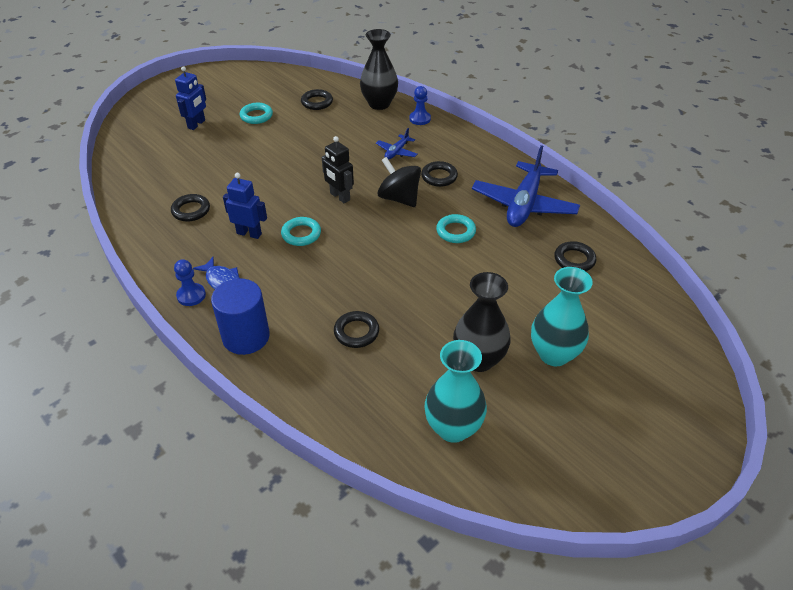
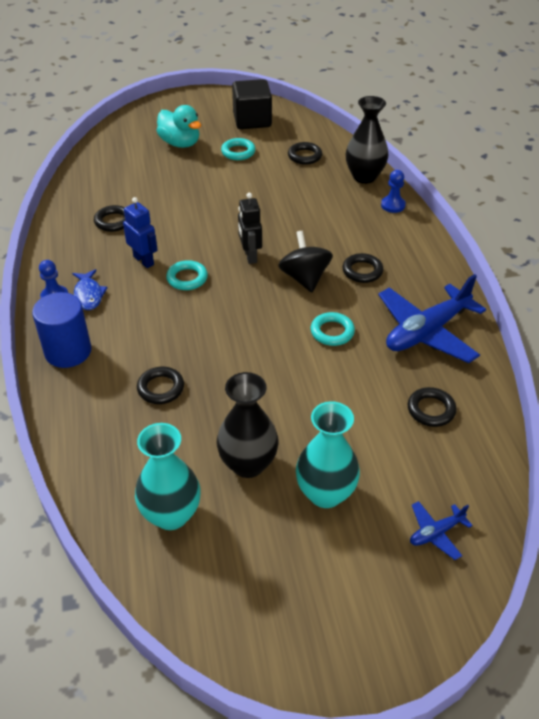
camera: 30 degrees right, 0 degrees up
(196, 124) = (180, 143): blue robot -> turquoise duck
(246, 86) = (252, 120): none -> black cube
(397, 152) = (341, 231): blue plane -> blue plane (436, 533)

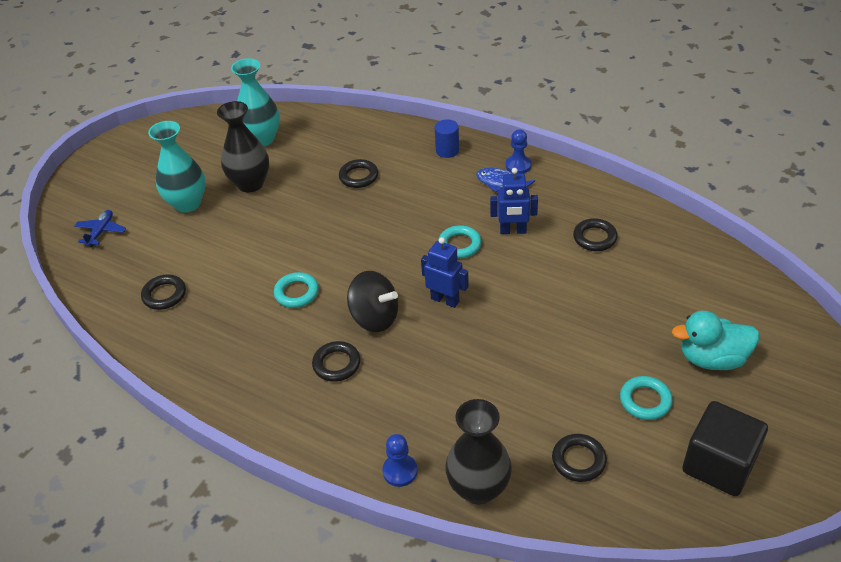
camera: 135 degrees right, 0 degrees up
(68, 351) = (447, 150): blue cylinder -> blue cylinder, size x0.59
(250, 256) = (445, 300): black robot -> blue robot
(427, 332) = (222, 351): blue plane -> none

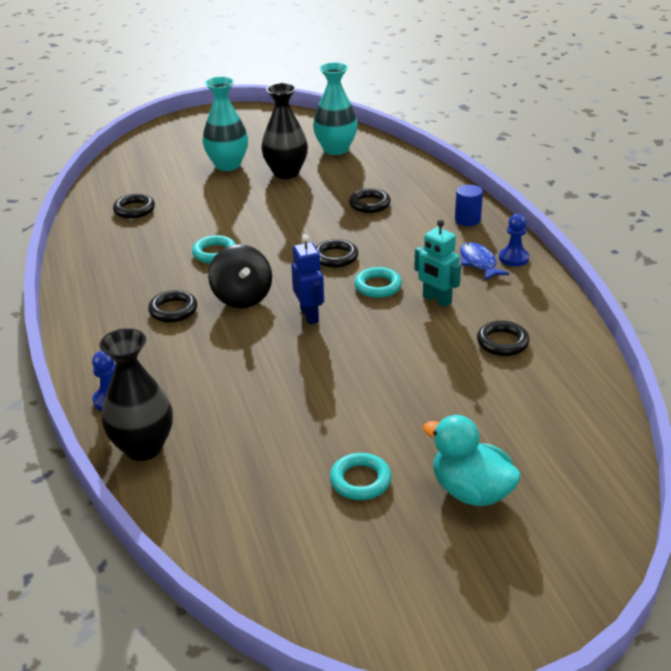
camera: 40 degrees right, 10 degrees down
(101, 232) = (153, 156): blue plane -> none
(513, 231) = (436, 300): blue robot -> turquoise robot
(578, 460) = (241, 482): black ring -> black ring (335, 257)
(719, 464) = (350, 569): black cube -> none

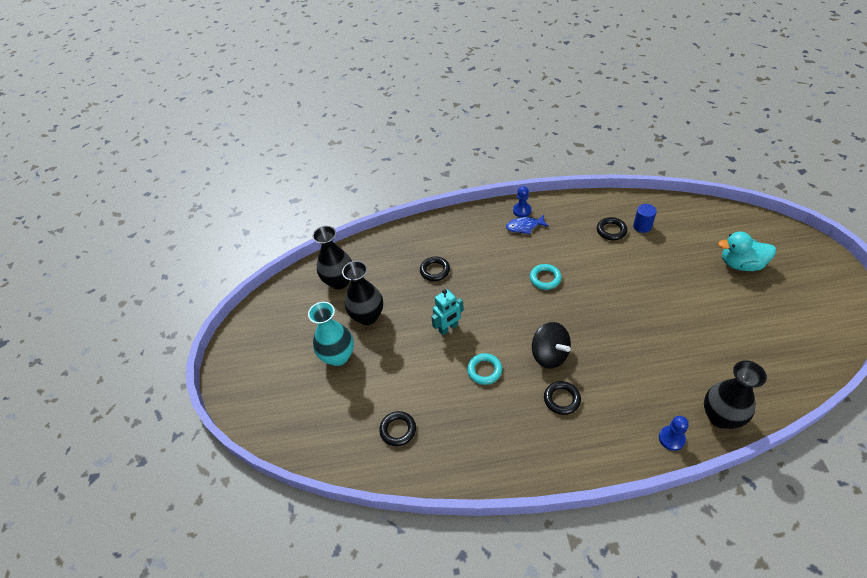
camera: 75 degrees left, 15 degrees up
(242, 297) = (549, 355): black spinning top -> black spinning top turned 60 degrees clockwise
(309, 315) = (576, 317): blue robot -> none
(335, 149) = (339, 281): turquoise vase -> black vase
(335, 257) = (504, 297): black ring -> none
(360, 480) = (738, 308): turquoise ring -> none
(436, 300) = (564, 252): turquoise robot -> turquoise robot (448, 328)
(467, 220) = (470, 223): blue cylinder -> blue cylinder (642, 226)
(471, 491) = (741, 264): turquoise duck -> turquoise duck turned 45 degrees clockwise

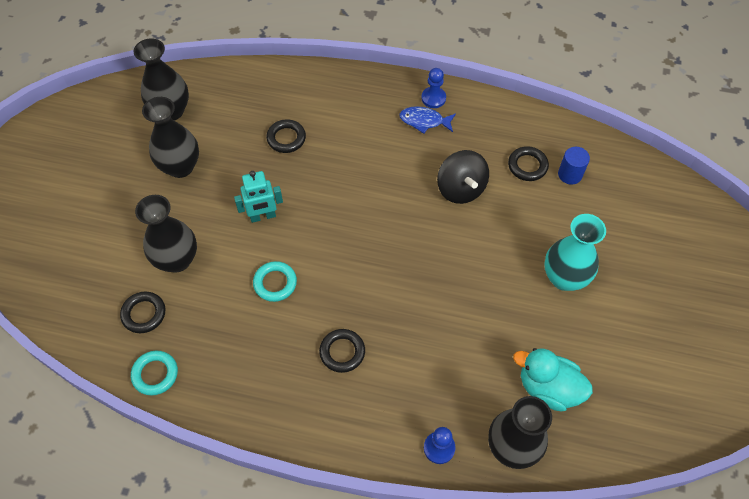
camera: 15 degrees right, 10 degrees up
(338, 356) = (124, 202): turquoise vase -> turquoise vase (564, 278)
(401, 382) = (177, 260): none -> black vase
(545, 278) = (409, 197): turquoise ring -> turquoise ring (155, 374)
(549, 355) = (359, 294): black spinning top -> black spinning top (461, 189)
(741, 264) = (662, 271): turquoise duck -> turquoise duck (548, 388)

